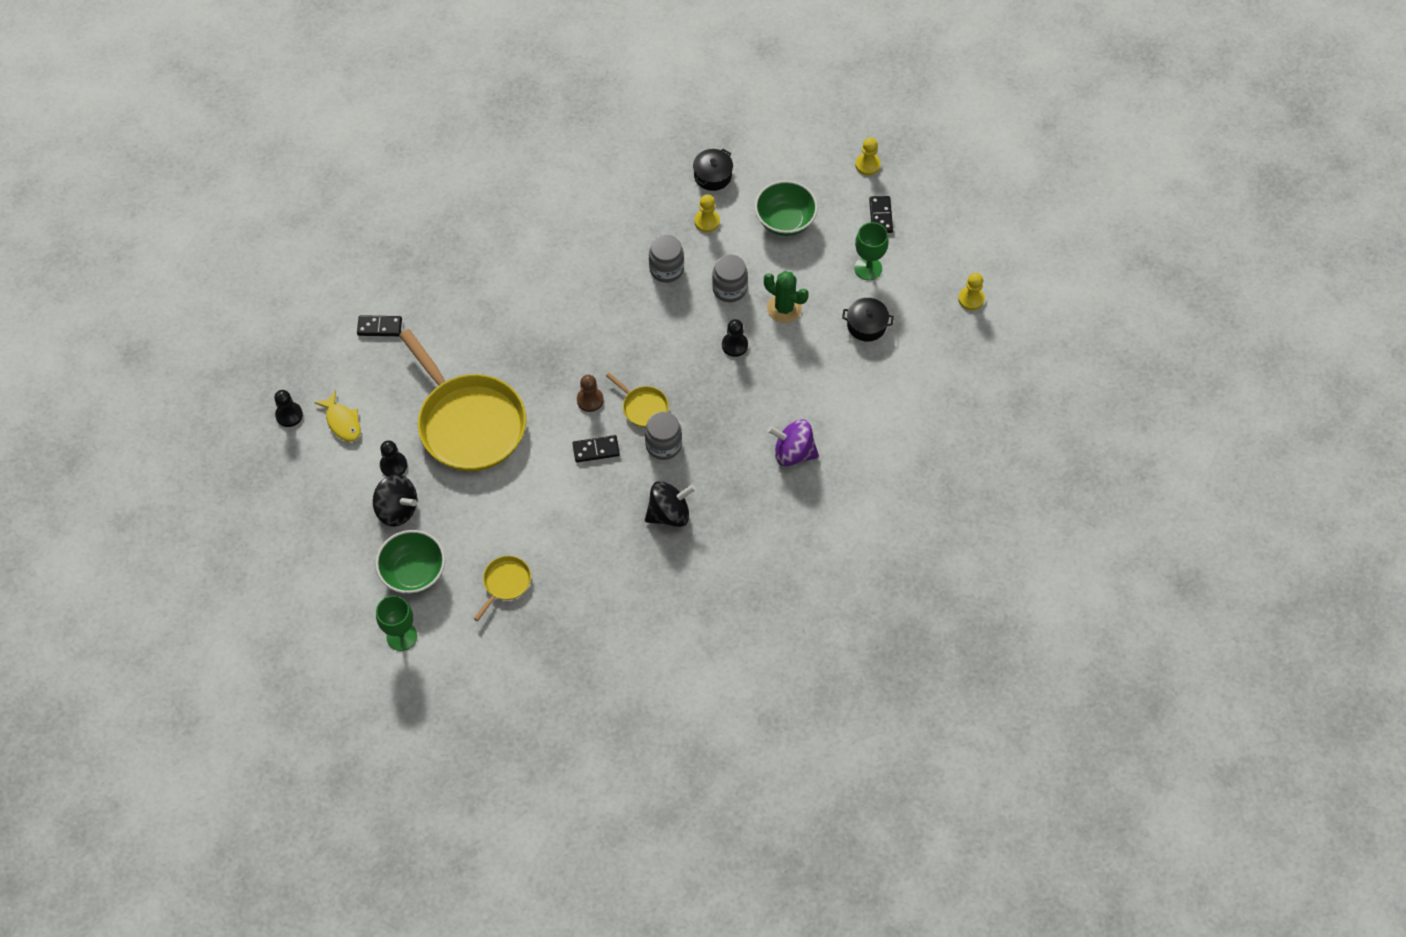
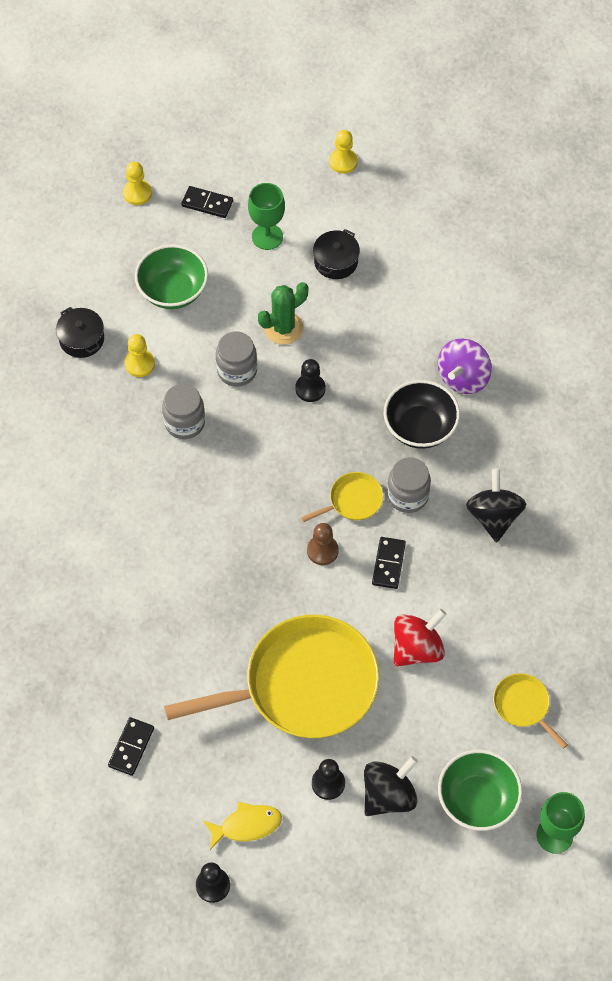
camera: 70 degrees left, 0 degrees up
(528, 492) = (417, 648): none -> red spinning top
(731, 435) = (420, 427): none -> black bowl

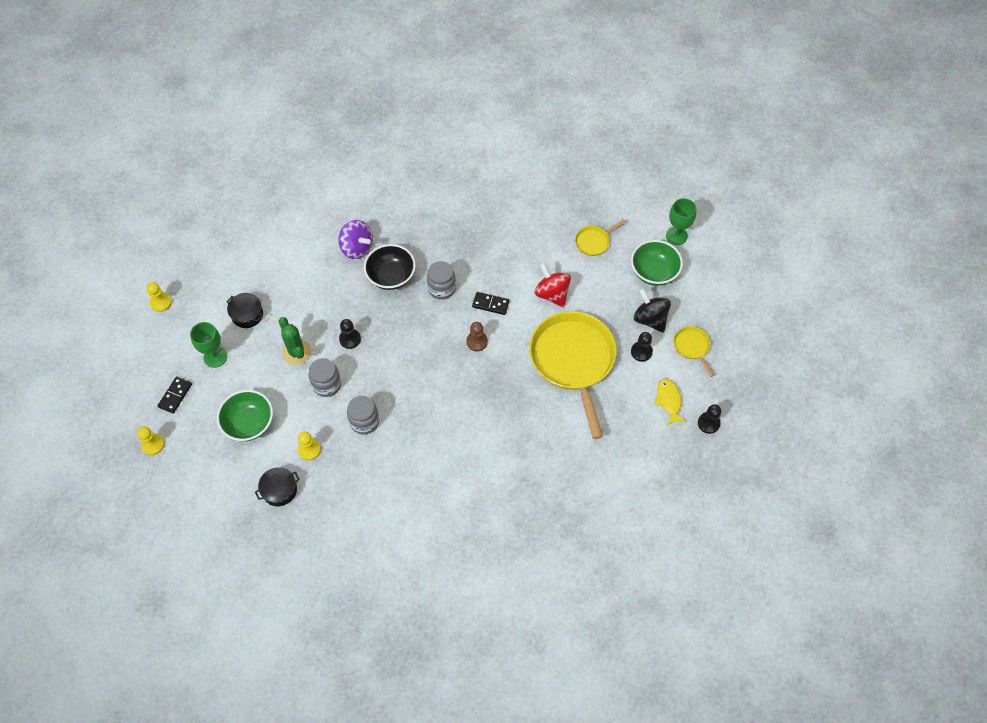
camera: 85 degrees left, 0 degrees up
(131, 747) = (612, 468): black domino -> none
(352, 500) = (441, 321): yellow pan -> yellow pan (692, 347)
(494, 516) = (463, 242): black spinning top -> none

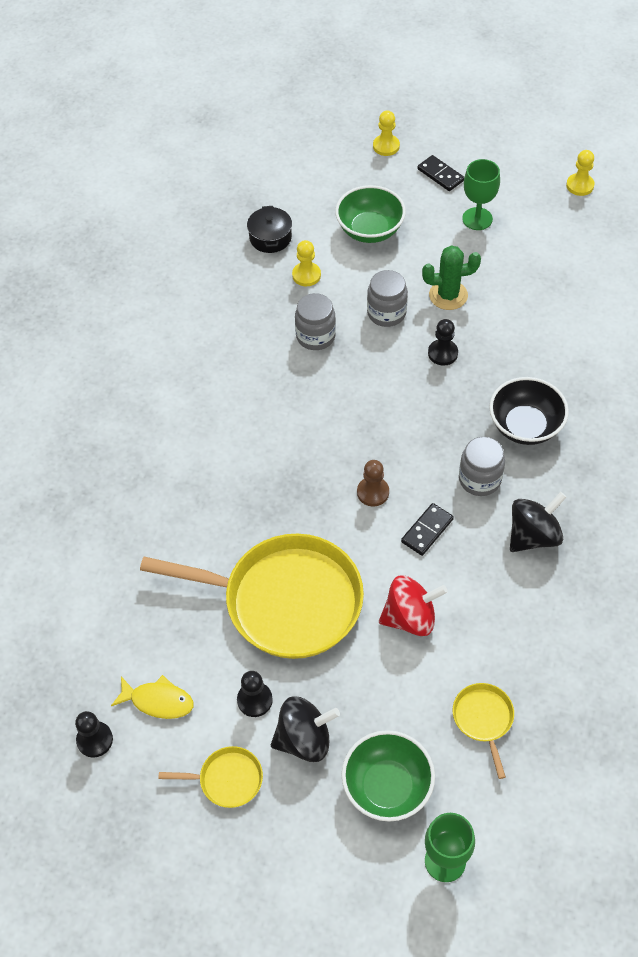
camera: 115 degrees right, 5 degrees down
(247, 314) = (527, 261): black pot -> none
(357, 248) = (590, 401): purple spinning top -> none
(469, 250) = (533, 536): none -> black spinning top

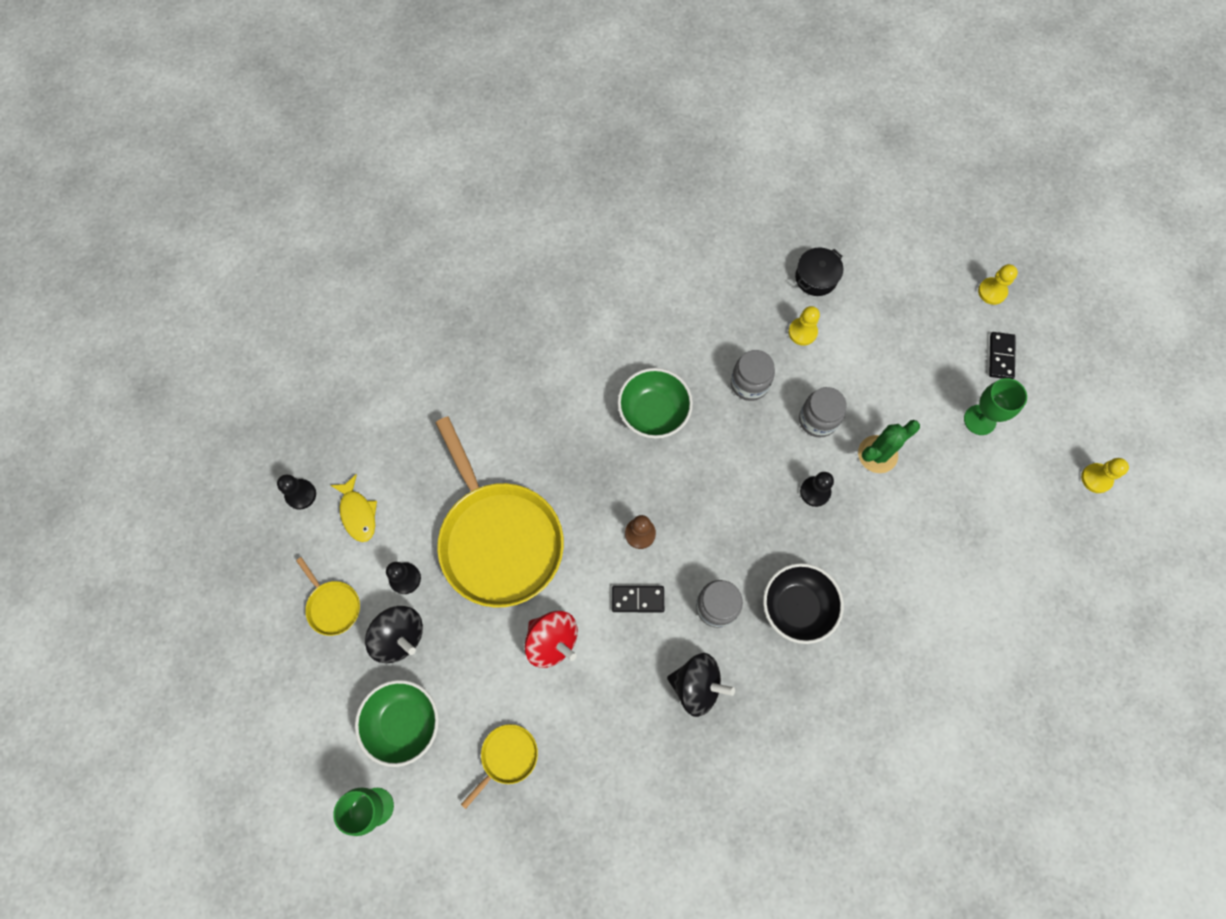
camera: 50 degrees right, 15 degrees up
(370, 230) = (891, 345): green bowl -> green bowl (653, 412)
(448, 295) = (877, 454): green cactus -> green cactus turned 75 degrees counterclockwise

